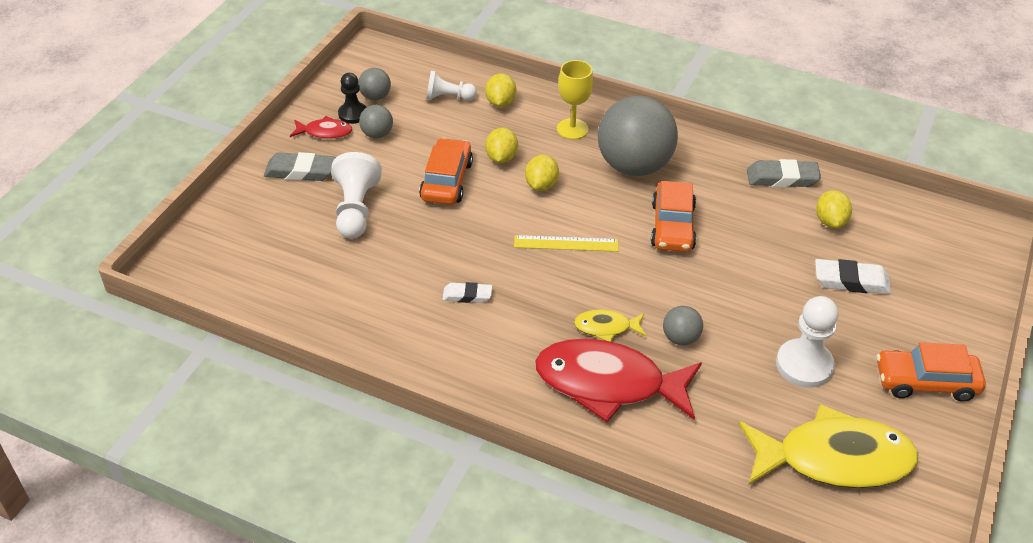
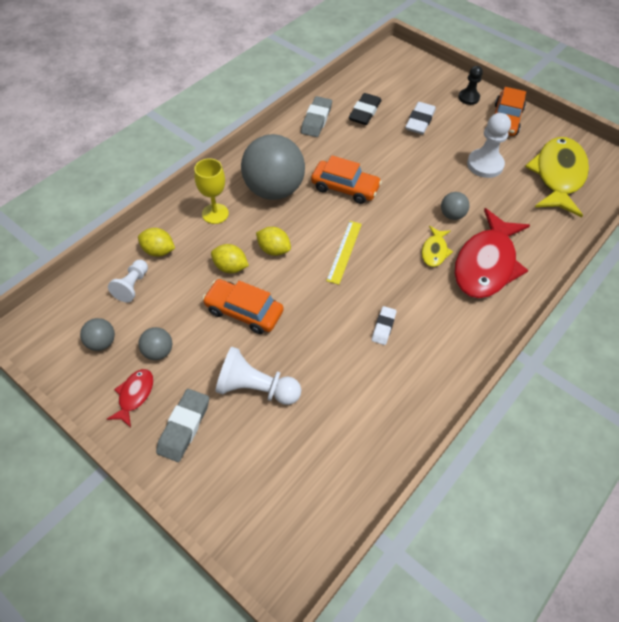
camera: 75 degrees left, 10 degrees up
(353, 114) = (118, 366): black pawn -> black pawn (468, 98)
(830, 221) = (365, 112): yellow lemon -> black eraser

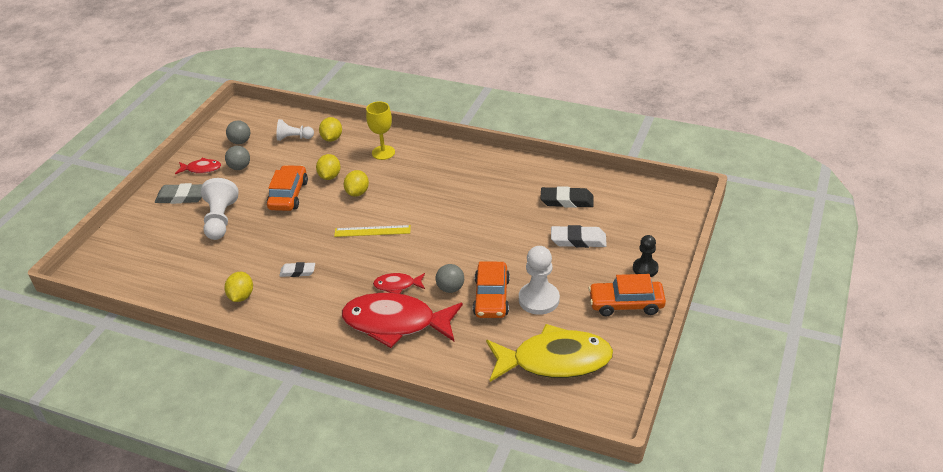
camera: 75 degrees right, 15 degrees down
(273, 190) = (426, 174): grey ball -> none
(316, 120) = (534, 174): grey eraser -> none
(345, 188) = (451, 213): orange car -> orange car (491, 297)
(405, 386) = (241, 296): none -> yellow lemon
(434, 251) = (397, 285): yellow fish -> red fish

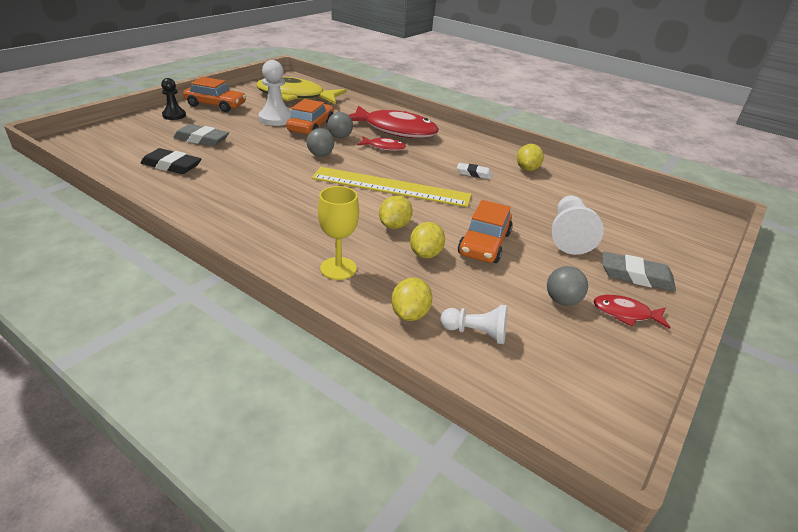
camera: 170 degrees left, 5 degrees down
(240, 142) = (574, 351): grey ball -> grey ball (320, 155)
(372, 231) = (391, 187): yellow ruler -> yellow ruler, size x1.89
(578, 240) = (202, 139): white eraser -> grey eraser

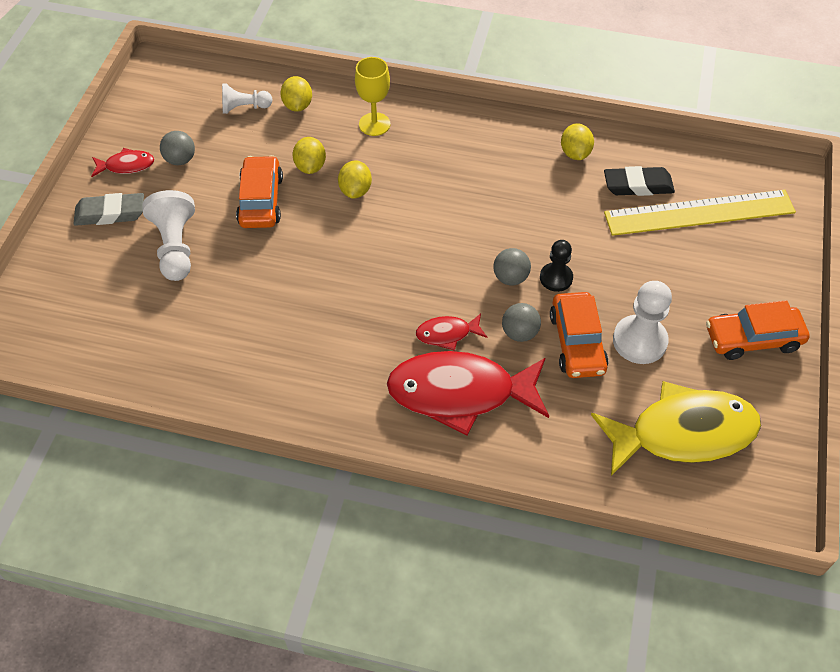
camera: 160 degrees right, 20 degrees up
(174, 115) = (764, 283): black pawn -> black pawn (556, 278)
(202, 139) = (668, 245): grey eraser -> none
(391, 187) = (391, 250): yellow ruler -> yellow ruler (699, 213)
(474, 173) = (306, 322): white eraser -> none
(527, 169) = (237, 368): yellow lemon -> yellow lemon (575, 153)

